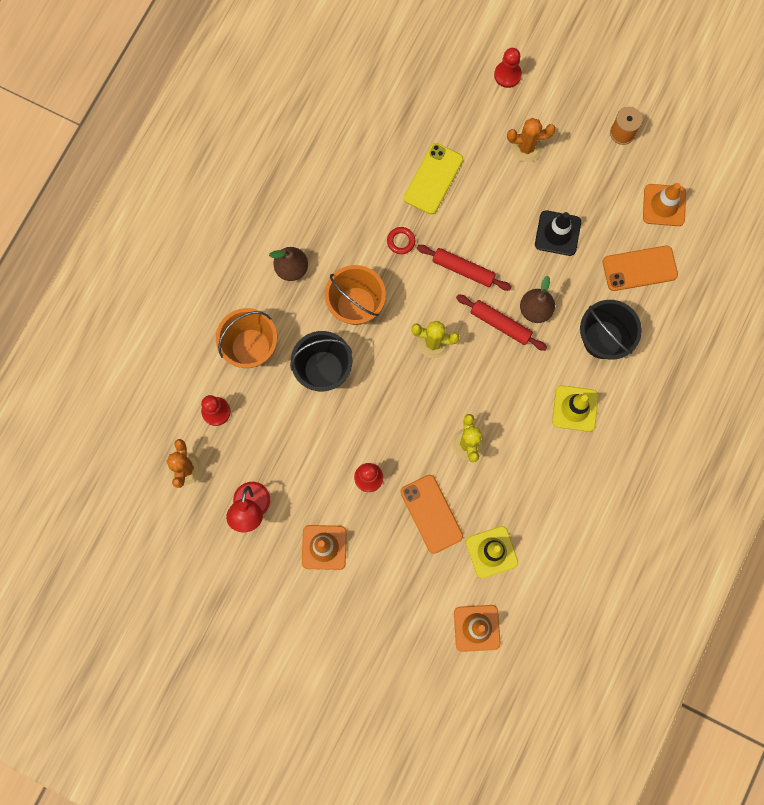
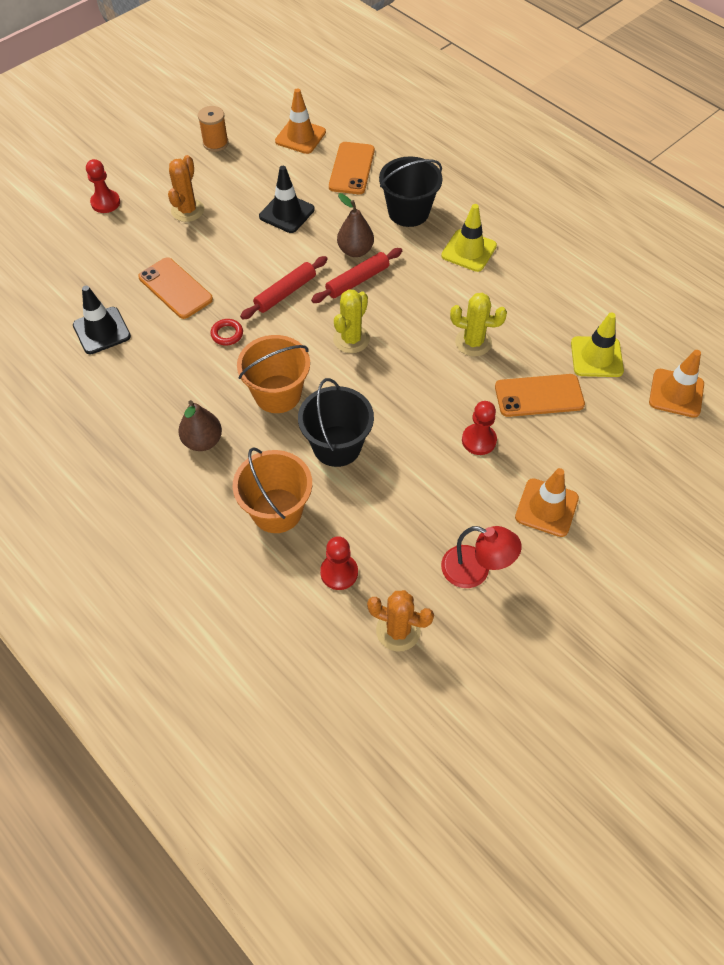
camera: 70 degrees left, 20 degrees down
(367, 143) = (102, 331): none -> black traffic cone
(433, 179) = (175, 288): yellow phone -> orange phone

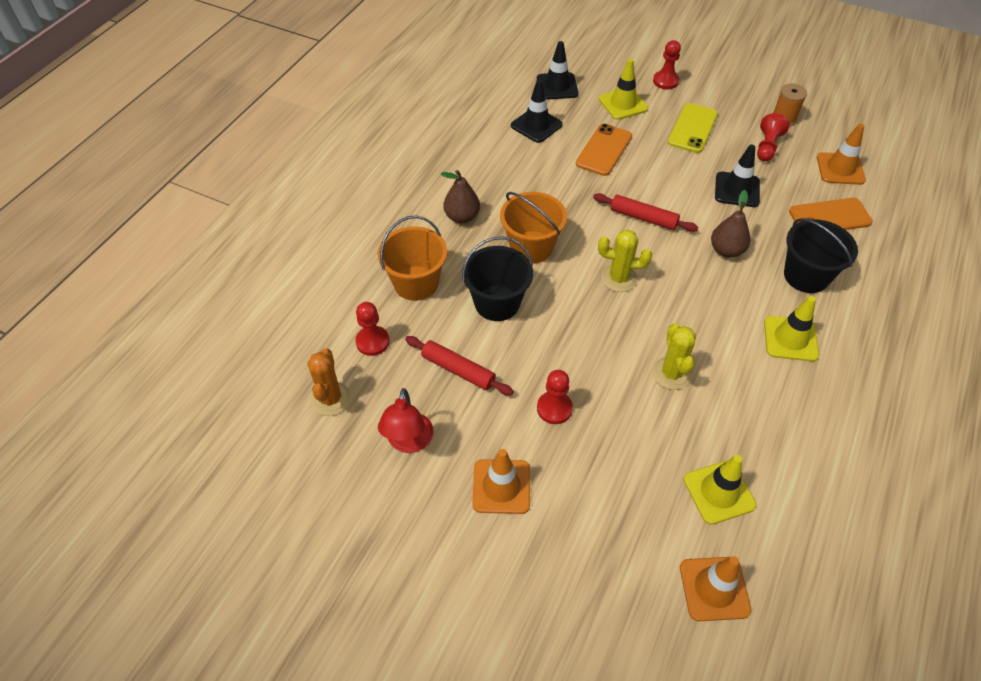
camera: 70 degrees right, 5 degrees down
(51, 292) = (557, 86): none -> black traffic cone
(117, 248) = (623, 104): none -> yellow traffic cone
(187, 210) = (692, 128): orange cactus -> yellow phone
(227, 334) = (575, 196): red ring -> none
(244, 170) = (767, 146): none -> red pawn
(357, 281) = (690, 263): red rolling pin -> red rolling pin (458, 370)
(539, 396) = (635, 448): orange phone -> none

